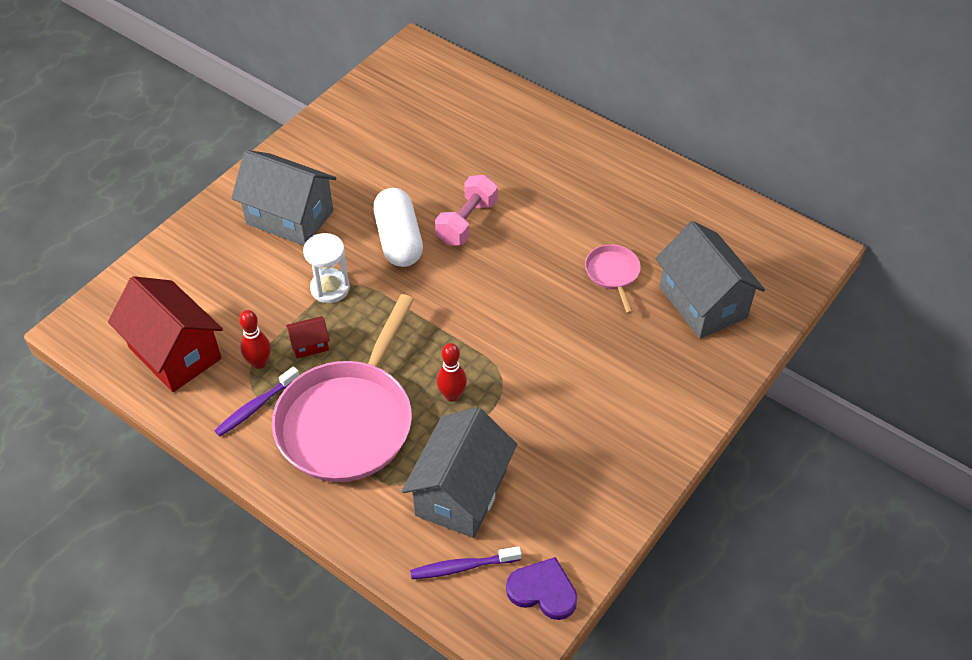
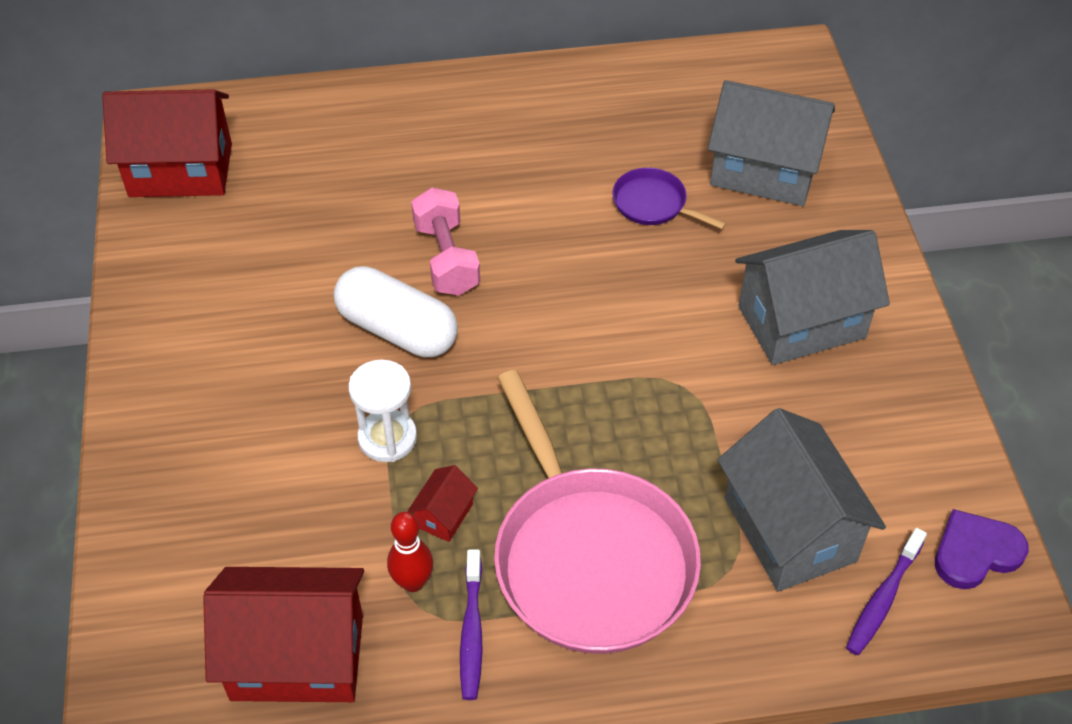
camera: 45 degrees left, 0 degrees up
(290, 217) = (238, 398): grey house -> grey house (801, 322)
(396, 86) = (181, 170): none -> red house
(452, 395) = (658, 442): red bowling pin -> none
(613, 273) = (653, 204): pink pan -> purple pan

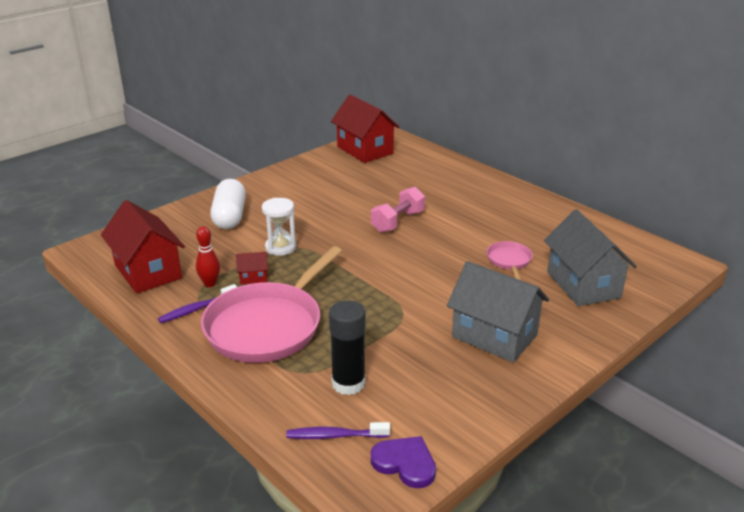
camera: 55 degrees right, 20 degrees down
(397, 329) = (342, 226): white capsule -> white capsule (230, 216)
(653, 204) = (509, 260): purple pan -> pink pan
(789, 529) = (348, 383): grey house -> black glue stick

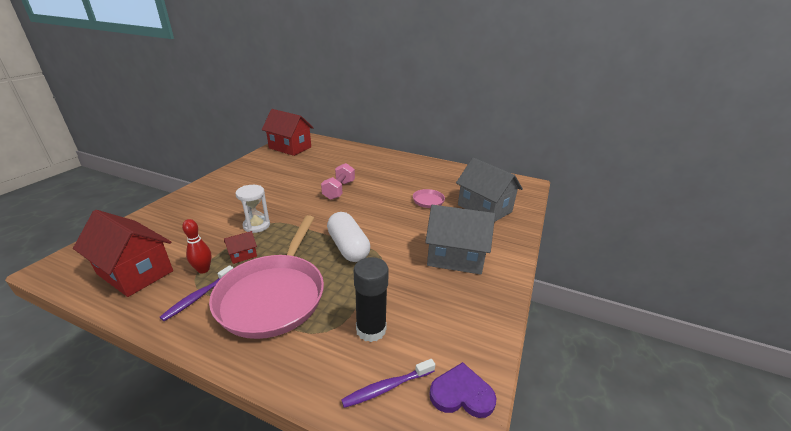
camera: 25 degrees left, 0 degrees up
(230, 216) = (201, 209): white capsule -> white capsule (348, 247)

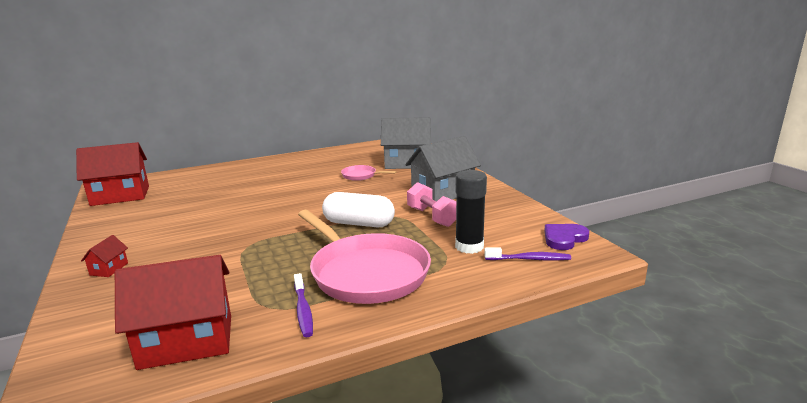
camera: 45 degrees left, 10 degrees down
(203, 270) = (262, 298): red bowling pin -> none
(243, 255) = (277, 272): red house -> red house (109, 269)
(256, 225) = (239, 253): white hourglass -> none
(339, 190) = (264, 200): pink dumbbell -> pink dumbbell (432, 217)
(387, 387) = (529, 259): purple toothbrush -> purple toothbrush turned 105 degrees counterclockwise

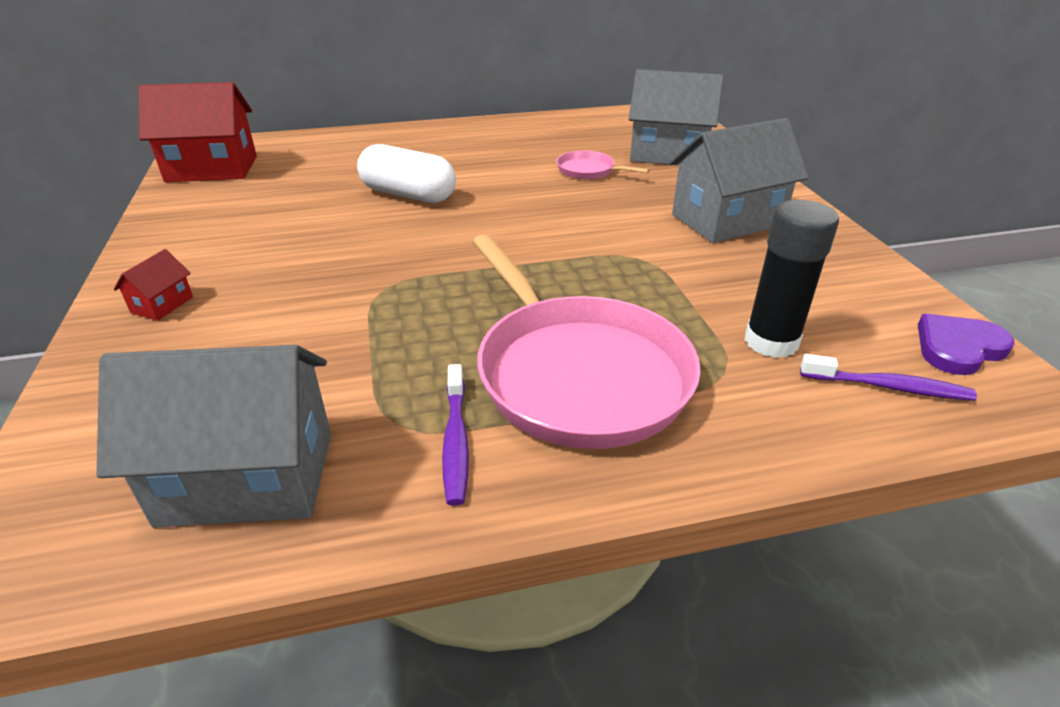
camera: 10 degrees right, 15 degrees up
(187, 341) = (248, 477): red house -> grey house
(359, 223) = (575, 266): white capsule -> white capsule (408, 195)
(432, 217) = (705, 268): pink dumbbell -> none

